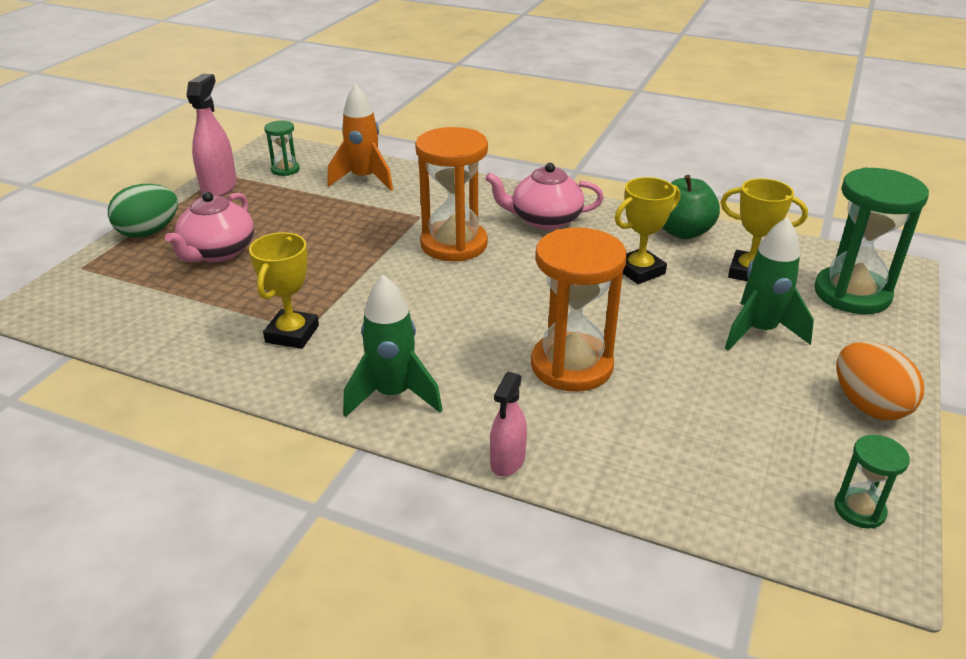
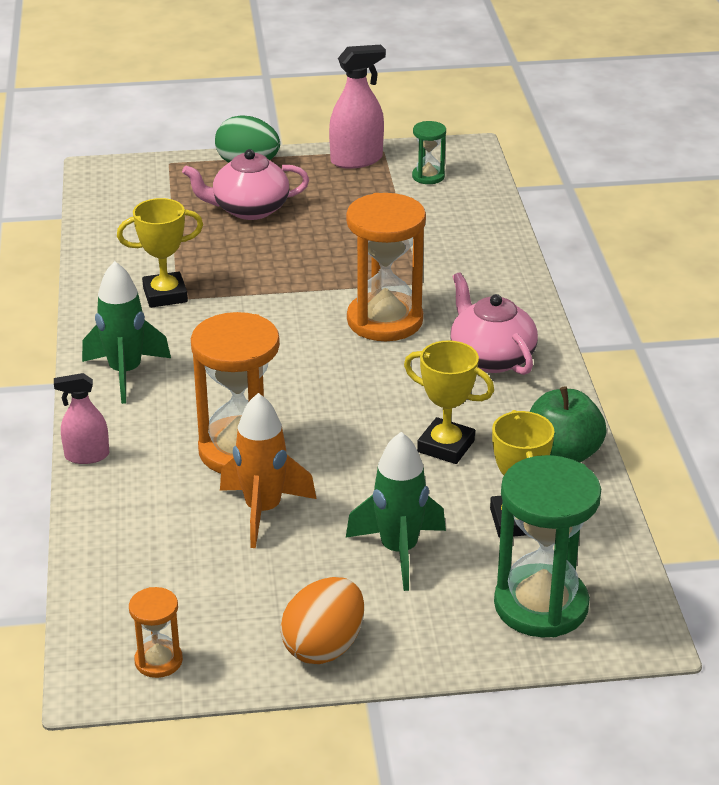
camera: 60 degrees right, 0 degrees up
(364, 179) = (458, 225): orange rocket -> orange rocket (263, 511)
(859, 510) = (158, 661): green hourglass -> orange hourglass

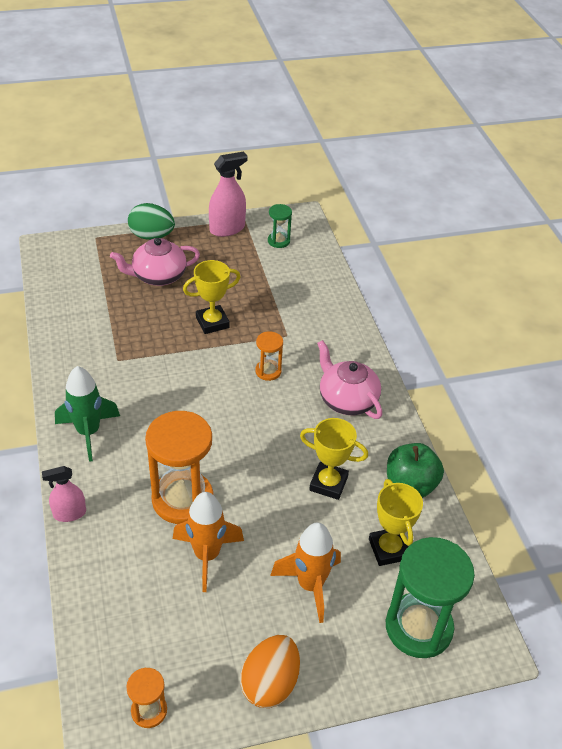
camera: 10 degrees left, 10 degrees up
(165, 295) = (108, 357): yellow trophy -> yellow trophy (212, 322)
(385, 320) = (268, 371): orange hourglass -> orange hourglass, size x0.49
(399, 551) = (310, 585): green rocket -> orange rocket

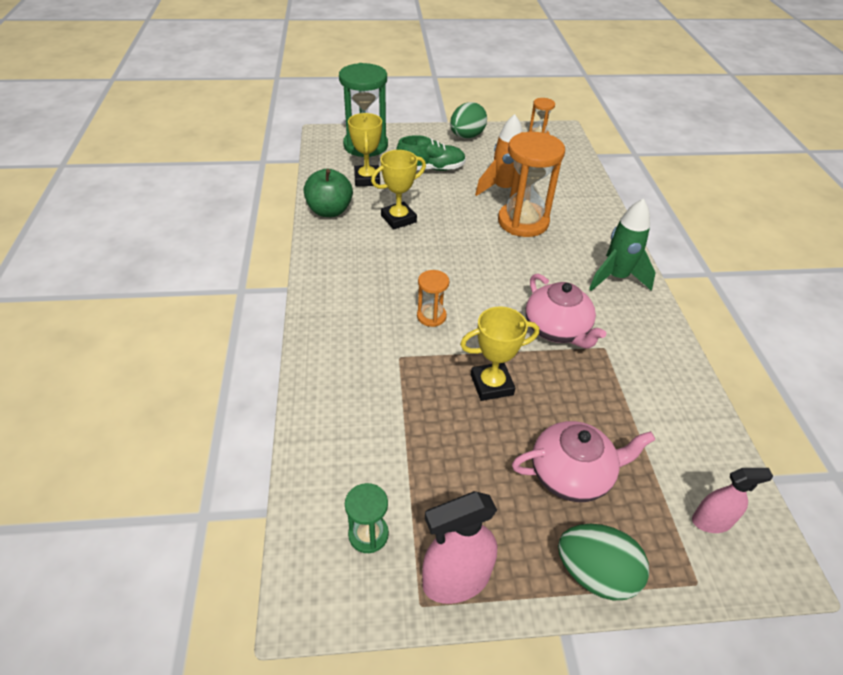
camera: 170 degrees left, 0 degrees up
(69, 513) = (614, 223): pink spray bottle -> pink spray bottle (711, 521)
(270, 683) = (466, 136): orange egg -> green egg
(310, 585) = (431, 169): orange rocket -> green shoe
(328, 483) = (398, 219): yellow trophy -> yellow trophy turned 60 degrees counterclockwise
(347, 400) = (355, 279): pink teapot -> pink teapot (557, 329)

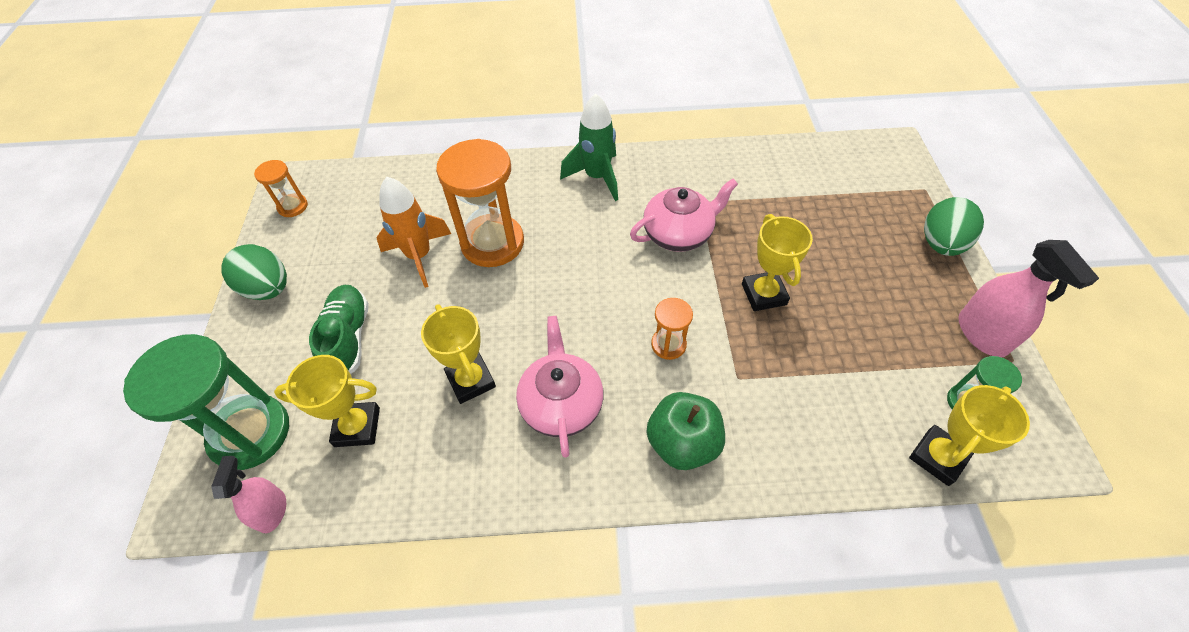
camera: 85 degrees left, 10 degrees up
(312, 491) = (938, 457): none -> yellow trophy
(329, 211) = (438, 479): green apple -> green apple (682, 443)
(572, 474) = (854, 245): pink teapot -> pink teapot (561, 404)
(711, 521) = (871, 171): pink spray bottle -> pink spray bottle (272, 511)

